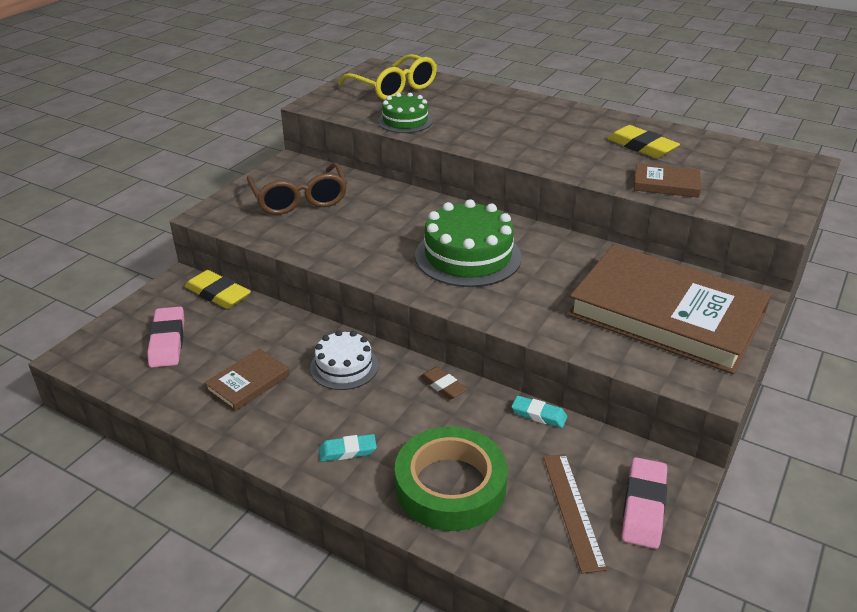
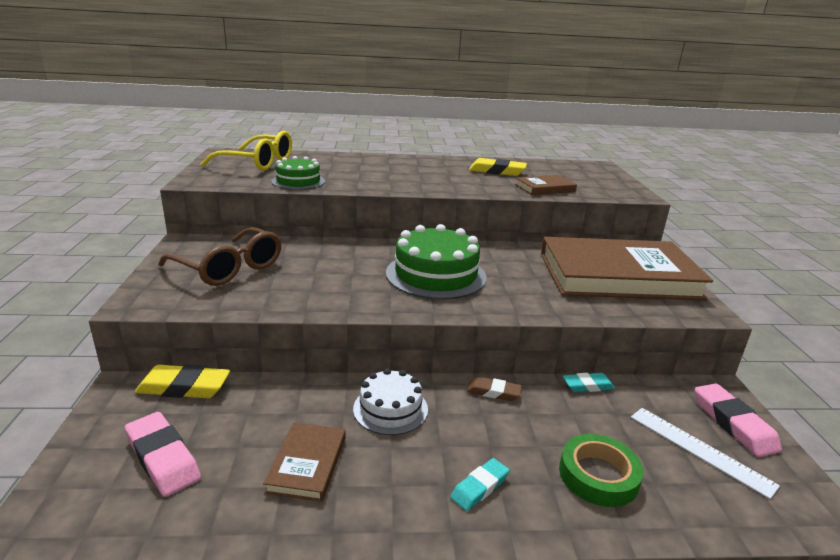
camera: 35 degrees left, 10 degrees down
(450, 485) = (598, 475): green tape -> green tape, size x0.66
(572, 510) = (699, 449): brown ruler -> white ruler

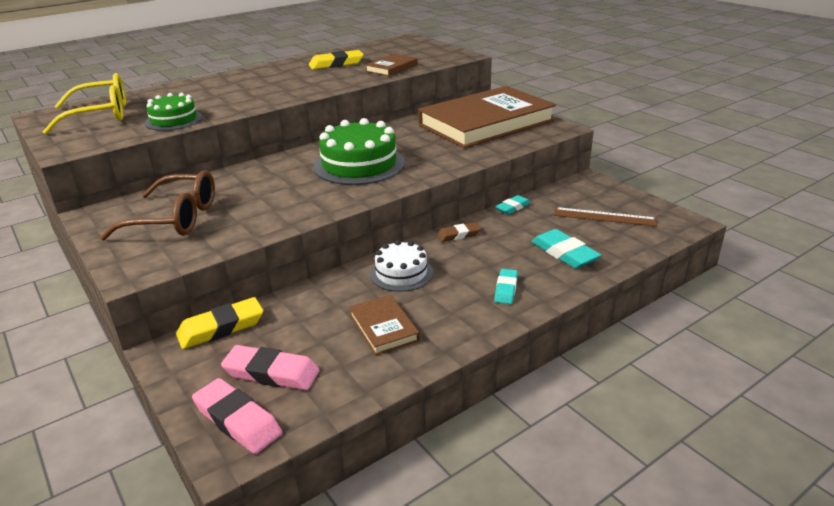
camera: 30 degrees left, 5 degrees up
(598, 475) = (564, 253): green tape -> turquoise eraser
(699, 449) = (604, 217): white ruler -> brown ruler
(733, 424) = (610, 196): pink eraser -> pink eraser (237, 420)

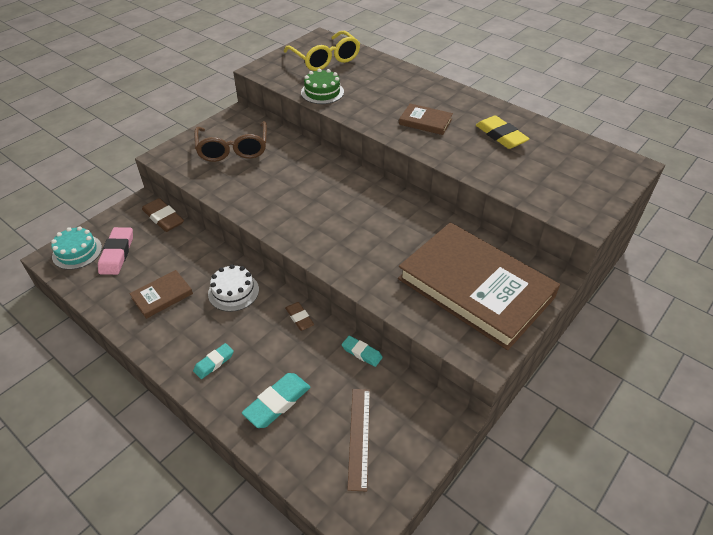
camera: 75 degrees right, 15 degrees up
(221, 328) = (163, 218): yellow eraser -> brown eraser
(237, 420) = (77, 252): pink eraser -> turquoise cake
(359, 165) = (341, 215): green cake -> none
(392, 68) = (506, 175): brown book -> brown book (425, 122)
(506, 289) = (214, 363): turquoise eraser -> turquoise eraser turned 45 degrees counterclockwise

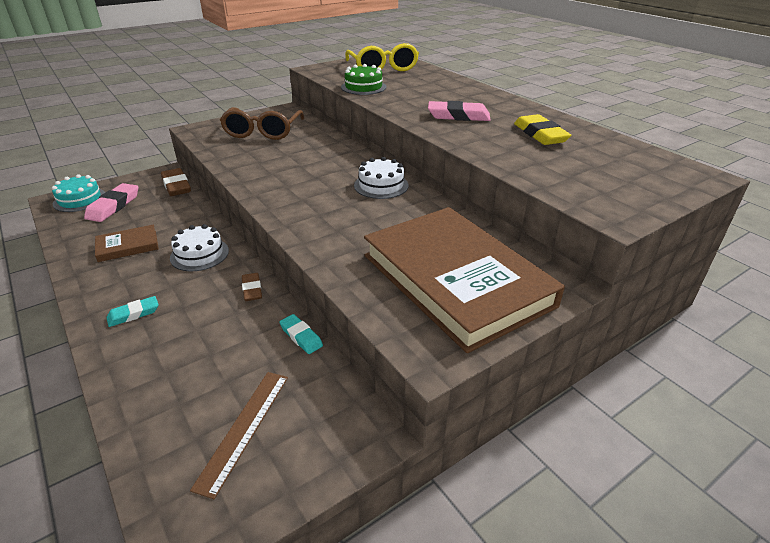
camera: 15 degrees right, 10 degrees down
(277, 402) = (173, 368): turquoise eraser -> none
(375, 199) = (381, 185): none -> white cake
(425, 122) = (458, 116): brown book -> pink eraser

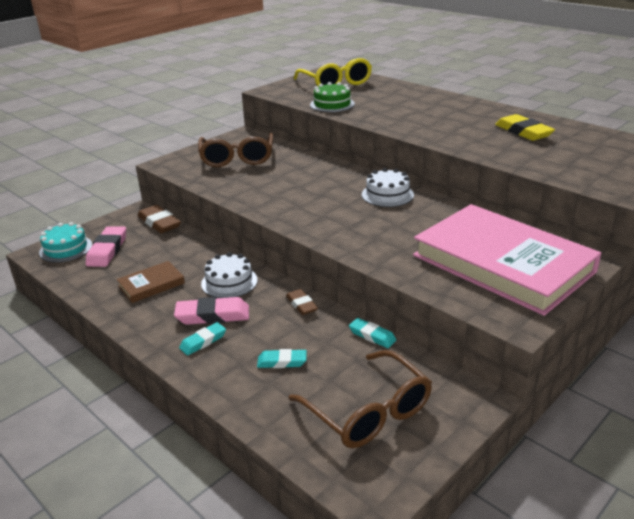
camera: 10 degrees left, 5 degrees down
(193, 350) = (282, 362): none -> turquoise eraser
(244, 429) = (368, 412): brown ruler -> brown glasses
(456, 280) = (502, 263): brown book -> pink book
(458, 116) = (441, 123): pink eraser -> pink eraser (213, 315)

